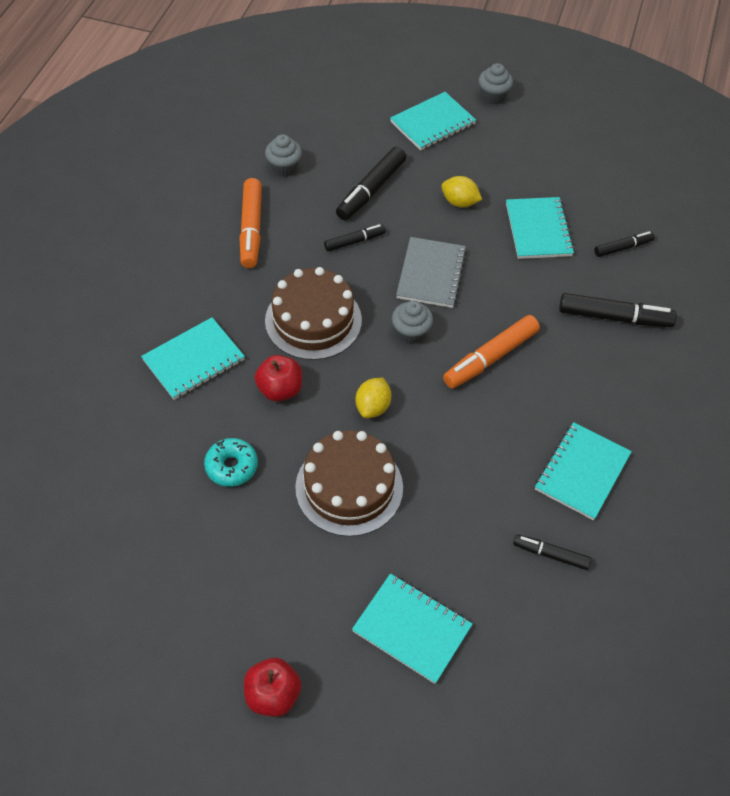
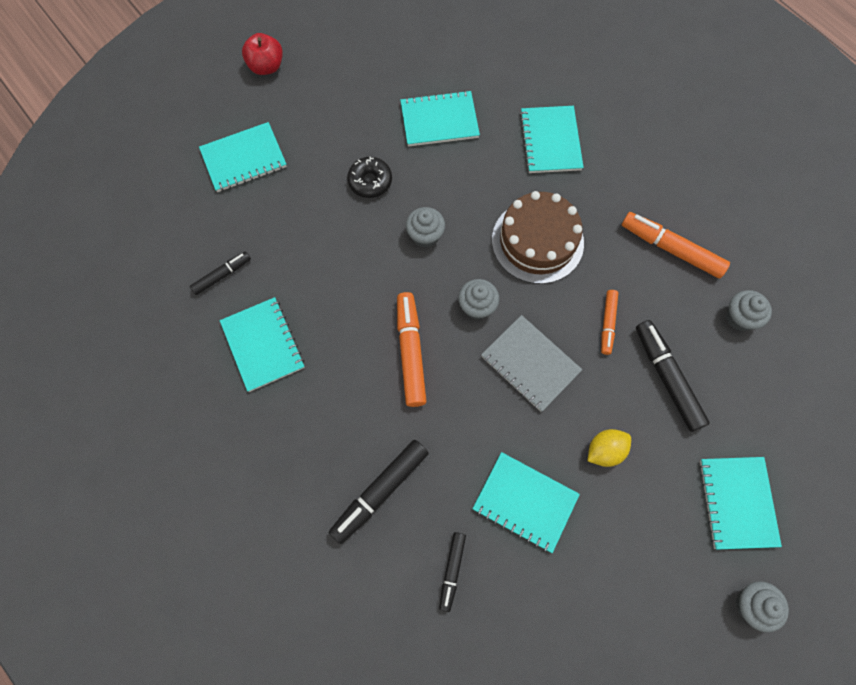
camera: 125 degrees right, 15 degrees up
(231, 466) = (439, 120): turquoise donut -> turquoise notebook
(280, 389) = (484, 183): red apple -> none
(349, 487) = (370, 181): brown cake -> black donut
(354, 241) = (608, 323): black marker -> orange marker
(373, 407) = (425, 235): yellow lemon -> grey cupcake

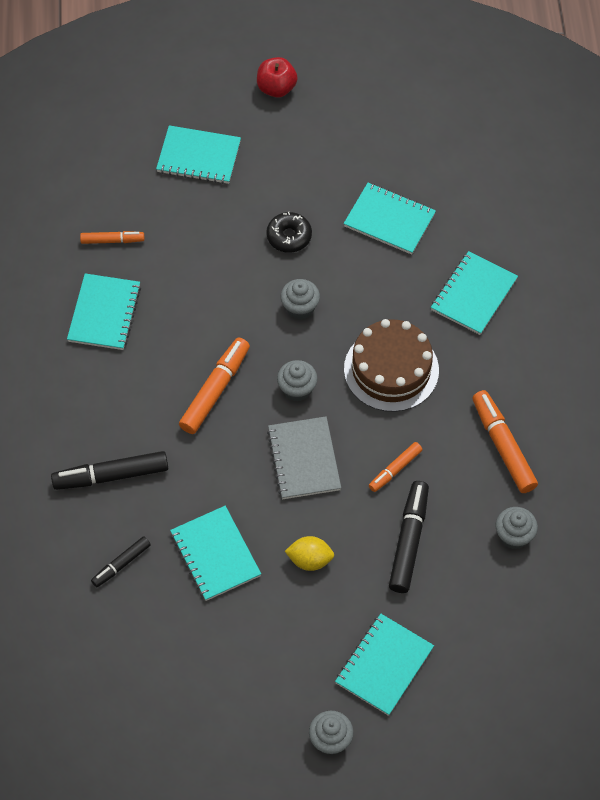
camera: 35 degrees right, 10 degrees down
(222, 275) = (112, 240): black marker -> orange marker

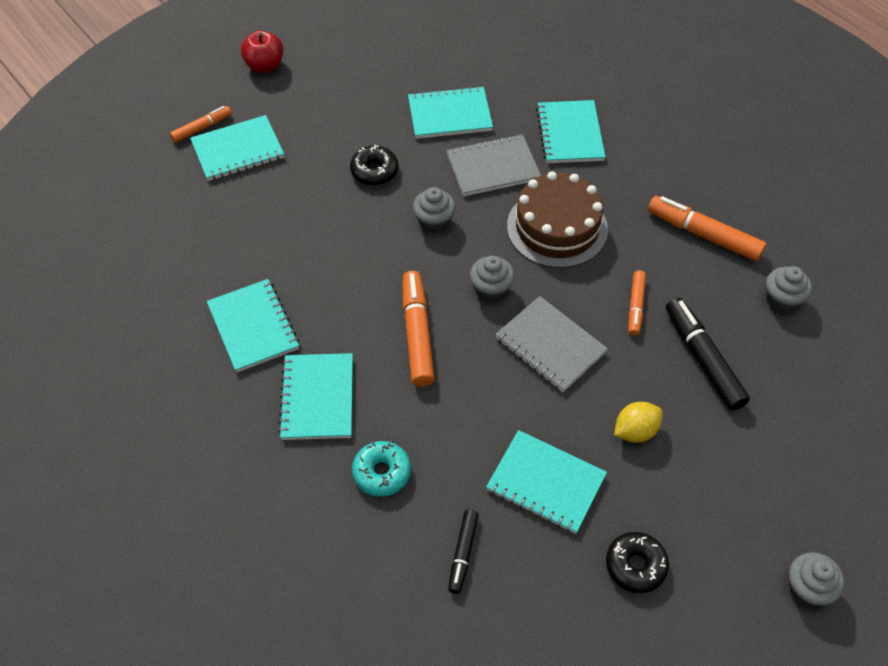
camera: 35 degrees left, 5 degrees down
(111, 476) = (382, 472): black marker -> turquoise donut
(112, 240) = (210, 260): orange marker -> orange marker (202, 128)
(228, 647) = (635, 565): none -> black donut
(384, 665) = (786, 483): turquoise notebook -> turquoise notebook (318, 398)
(385, 288) = (493, 167): none -> grey notebook

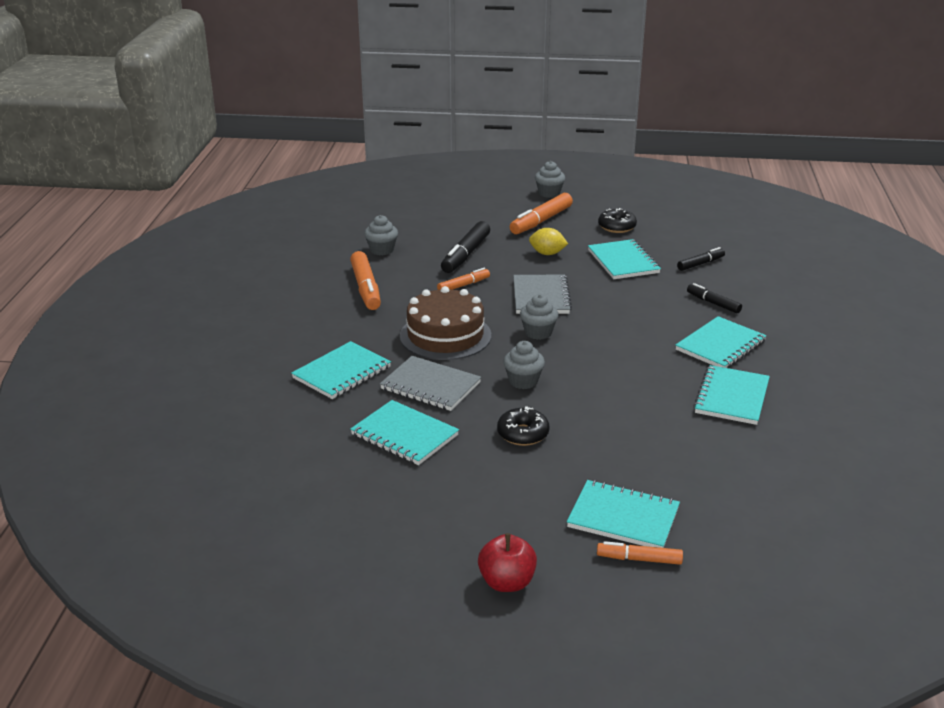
camera: 135 degrees left, 25 degrees down
(382, 472) = (713, 303): turquoise donut -> black marker
(417, 334) = (617, 339): orange marker -> orange marker (541, 221)

